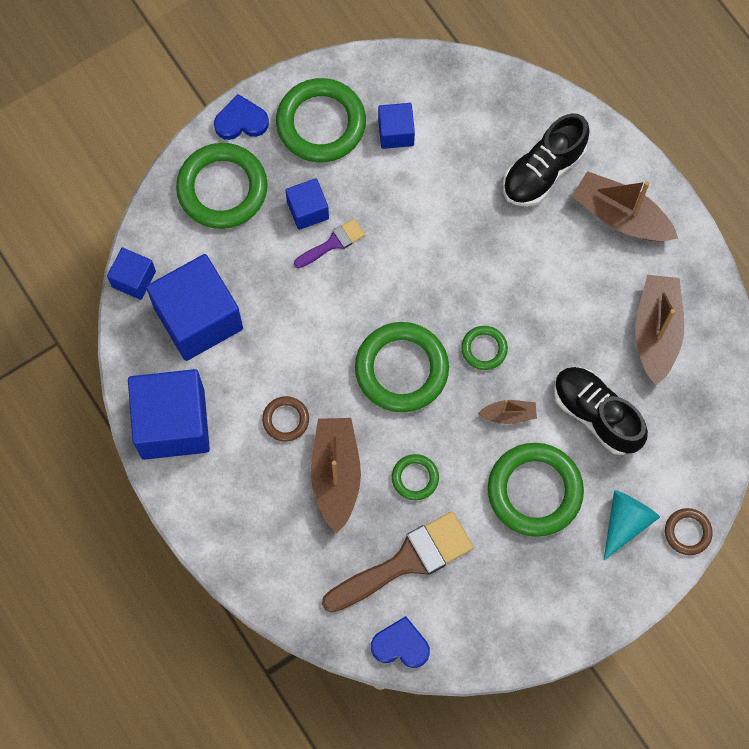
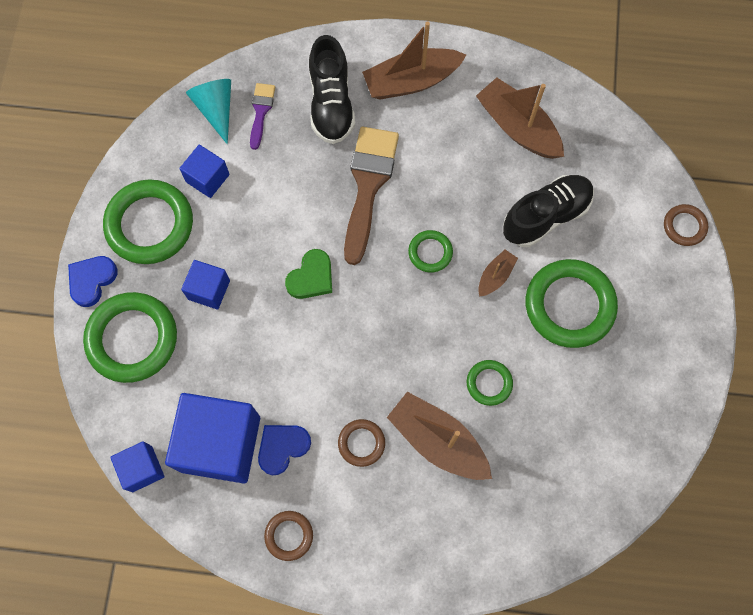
camera: 50 degrees left, 0 degrees up
(173, 423) = (289, 535): blue cube -> brown ring
(333, 243) = (252, 293): purple brush -> purple brush (261, 111)
(384, 276) = (311, 277): none -> green heart
(400, 645) = (613, 502): blue heart -> blue heart (282, 447)
(401, 369) = (395, 324): green ring -> none
(405, 561) = (549, 444): brown brush -> brown brush (368, 185)
(596, 414) = (545, 216): black shoe -> black shoe turned 150 degrees clockwise
(625, 522) = (643, 261): turquoise cone -> turquoise cone (216, 109)

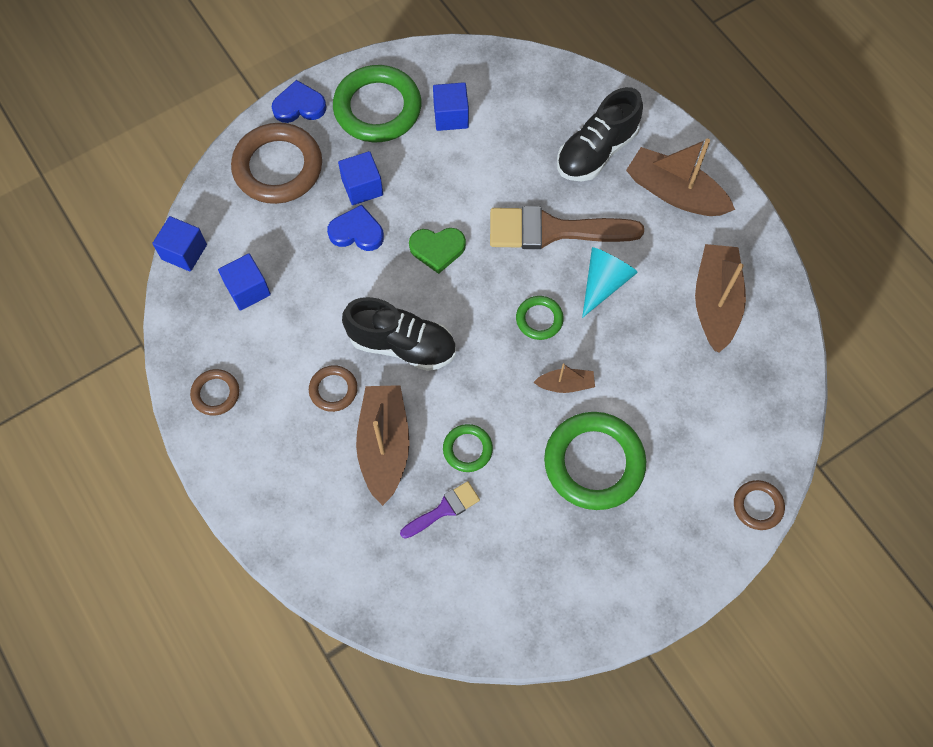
camera: 50 degrees right, 5 degrees down
(132, 339) = (278, 167): green ring -> brown ring
(216, 109) = (512, 78): turquoise cone -> turquoise cone (604, 283)
(220, 444) = (248, 289): blue cube -> blue cube, size x0.51
(261, 111) = (541, 109): purple brush -> purple brush (444, 509)
(282, 447) = (281, 335): blue heart -> blue heart (357, 232)
(368, 185) = (553, 230): brown brush -> brown brush turned 150 degrees counterclockwise
(545, 216) = (656, 384): black shoe -> black shoe (402, 345)

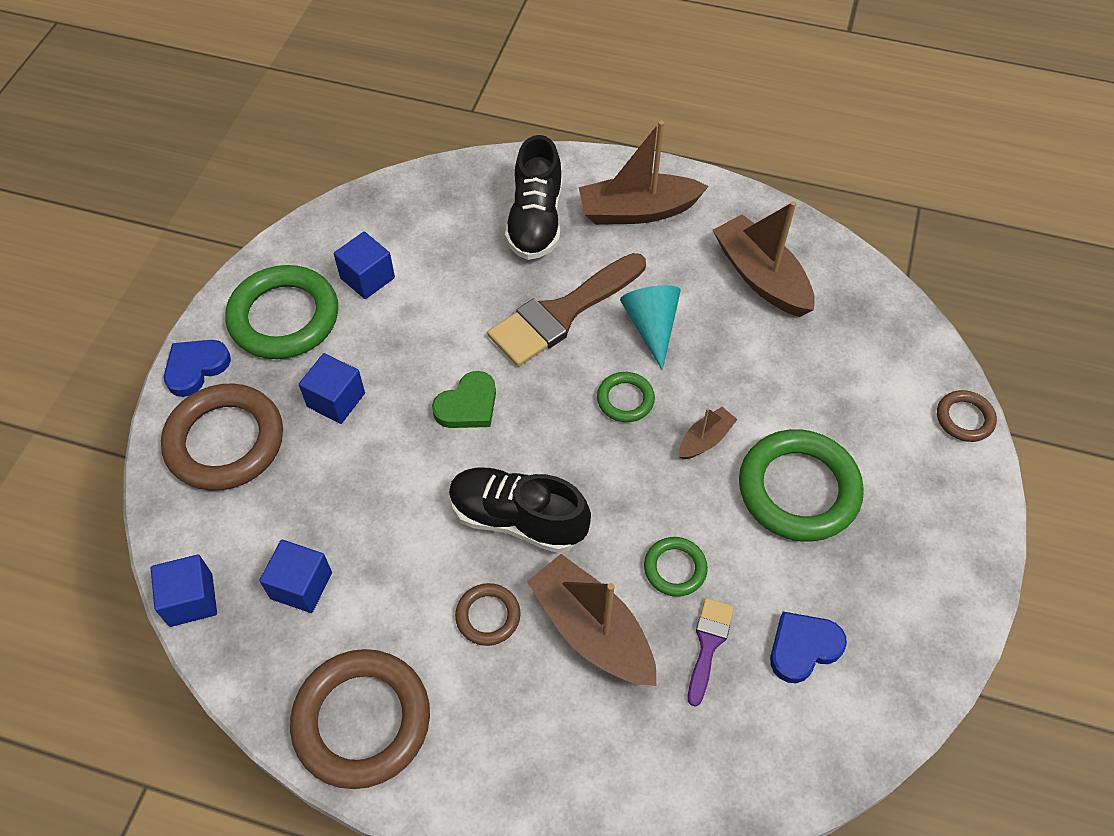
camera: 40 degrees left, 10 degrees down
(215, 393) = (362, 721): brown ring -> brown ring, size x2.02
(357, 232) = (369, 446): blue heart -> blue heart (803, 648)
(402, 345) = (517, 519): black shoe -> black shoe turned 135 degrees counterclockwise

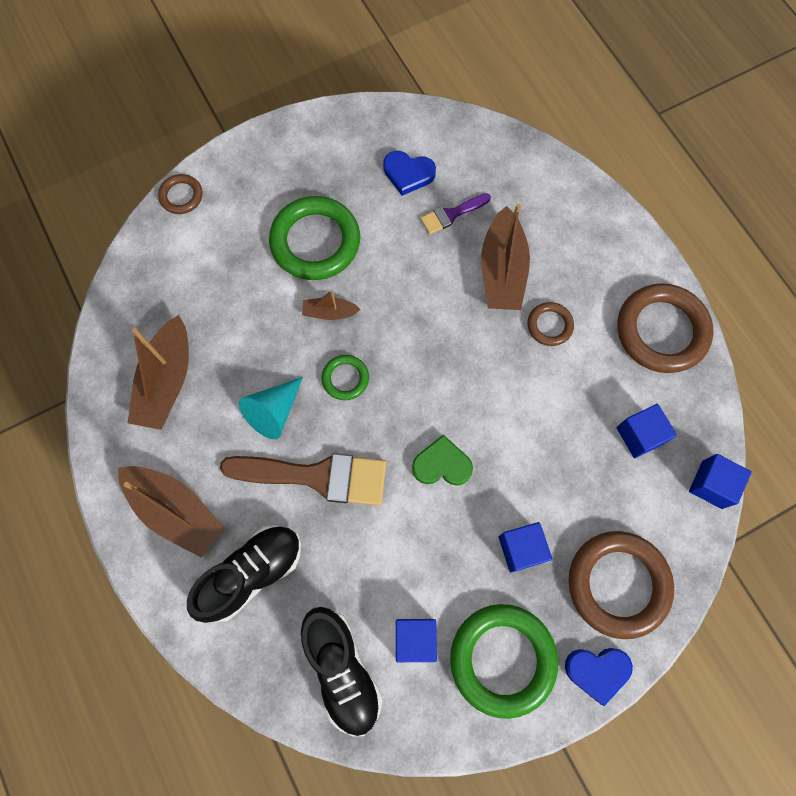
camera: 135 degrees left, 15 degrees up
(517, 519) = (482, 364): black shoe -> black shoe (342, 670)
(675, 568) = (427, 262): green ring -> none

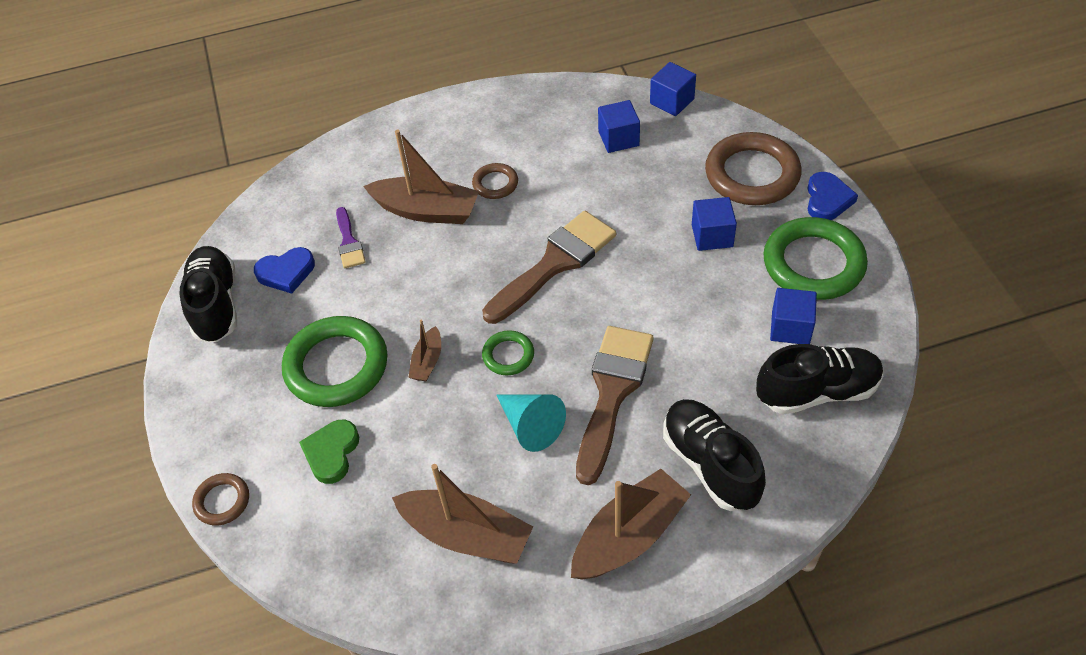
camera: 75 degrees left, 20 degrees down
(364, 131) = (216, 305): none -> black shoe
(408, 174) = (286, 272): blue heart -> blue heart turned 45 degrees clockwise
(442, 464) = (619, 285): green heart -> green heart (331, 453)
(457, 400) = (555, 263): none -> brown brush
(661, 331) = (523, 108): brown ring -> none

